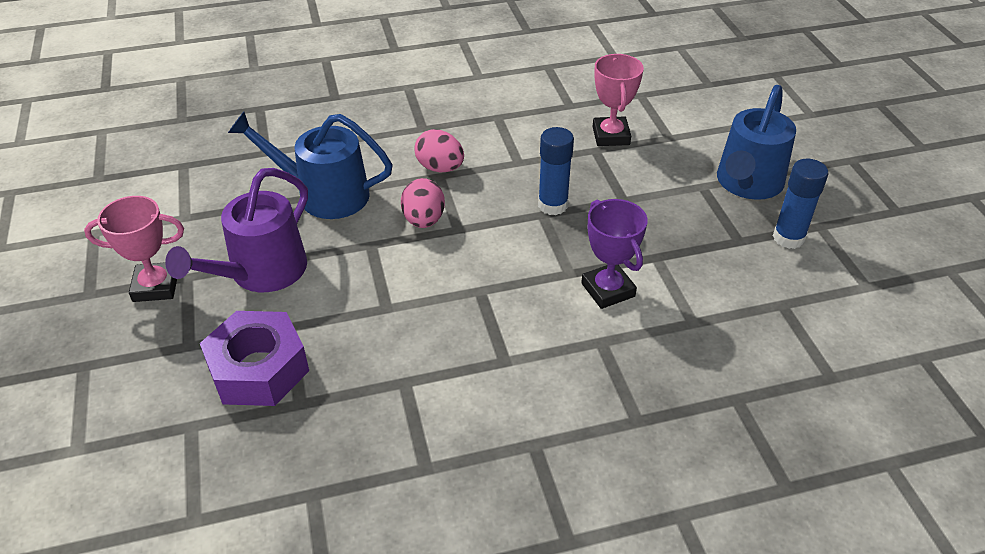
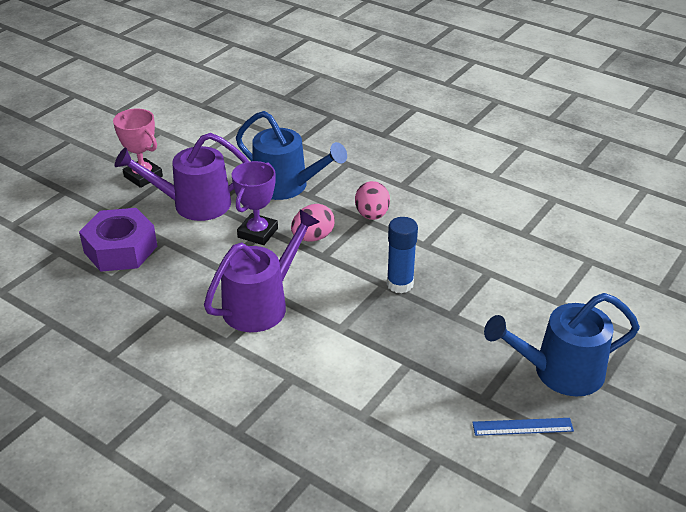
camera: 50 degrees right, 5 degrees down
(324, 195) = (286, 186): blue watering can -> blue watering can turned 150 degrees clockwise
(478, 307) = (261, 304): none -> purple watering can
(607, 290) = (345, 355): purple trophy -> purple trophy (257, 233)
(611, 136) = (516, 271): pink trophy -> none
(788, 238) = (522, 426): blue glue stick -> blue ruler

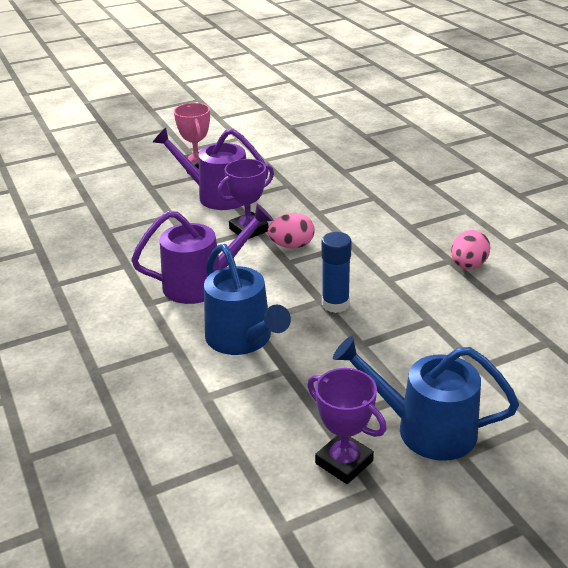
camera: 30 degrees right, 5 degrees down
(120, 249) = (133, 212): purple nut -> none
(286, 186) = (305, 201): blue watering can -> blue watering can (242, 339)
(372, 215) = (360, 243): pink egg -> pink egg (468, 265)
(522, 426) = (344, 462): blue ruler -> purple trophy

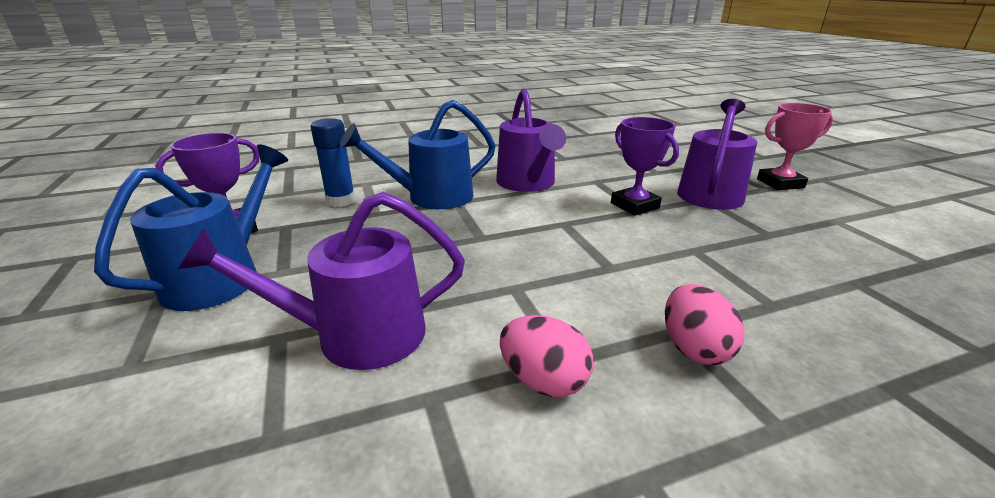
camera: 95 degrees right, 5 degrees down
(292, 246) = (601, 227): pink egg -> pink egg (694, 348)
(335, 304) = (469, 245): blue glue stick -> blue glue stick (341, 201)
(463, 334) = (357, 335): none -> purple watering can

